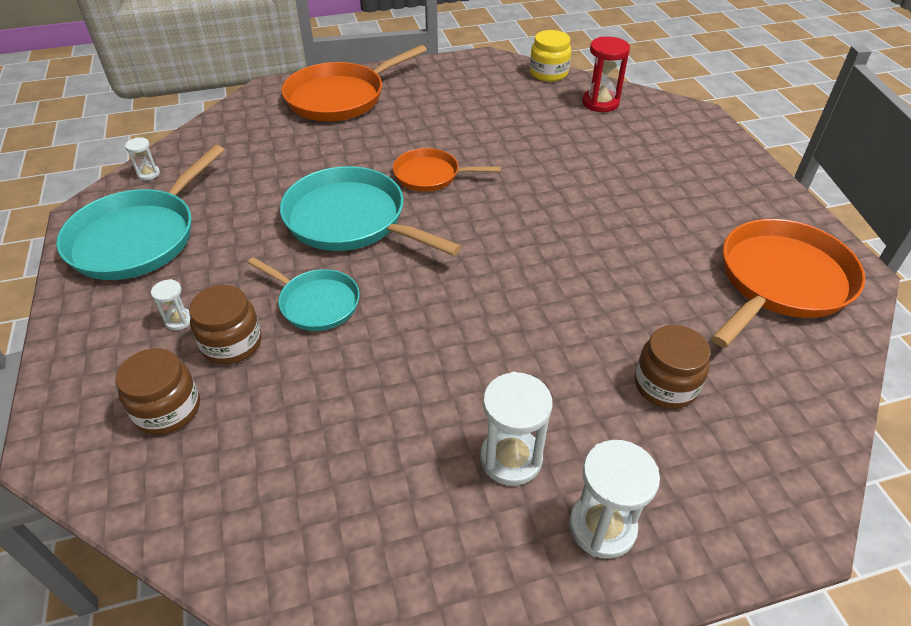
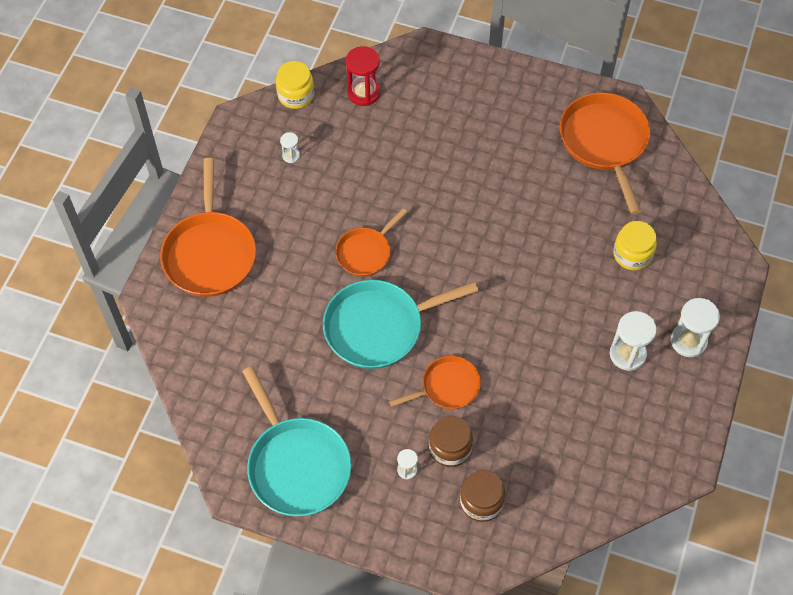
camera: 55 degrees left, 15 degrees up
(148, 174) = (215, 432): white hourglass -> white hourglass (291, 156)
(316, 303) = (447, 387): turquoise pan -> orange pan
(665, 385) = (632, 254): brown jar -> yellow jar

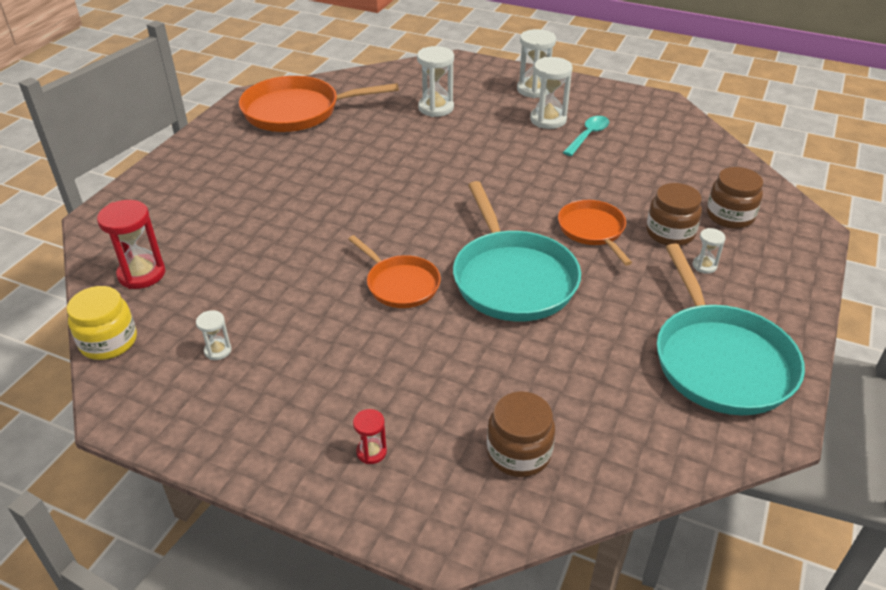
camera: 85 degrees left, 20 degrees down
(210, 254) = (371, 452): orange pan -> red hourglass
(210, 334) = (519, 453): none -> brown jar
(297, 465) = (720, 361): turquoise pan -> turquoise pan turned 105 degrees clockwise
(602, 390) = (588, 136): none -> turquoise spoon
(632, 254) = (436, 108): yellow jar -> white hourglass

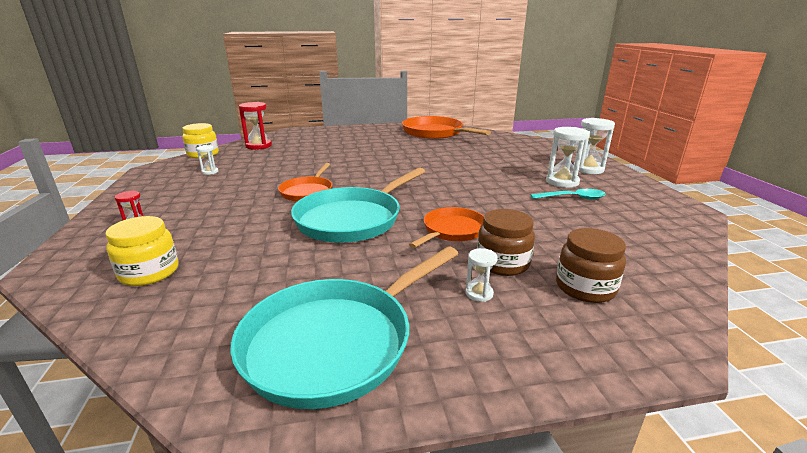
camera: 55 degrees right, 15 degrees down
(436, 108) = (503, 154): white hourglass -> none
(519, 453) = (149, 272): brown jar -> yellow jar

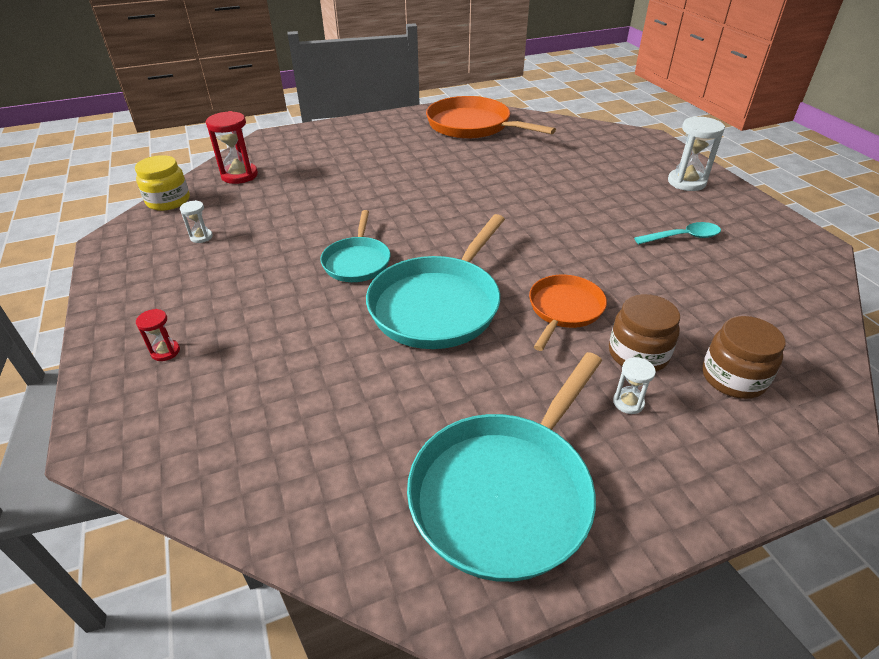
camera: 10 degrees left, 15 degrees up
(149, 272) = (235, 426): yellow jar -> none
(307, 192) = (357, 262): orange pan -> turquoise pan
(562, 182) = (663, 209): white hourglass -> none

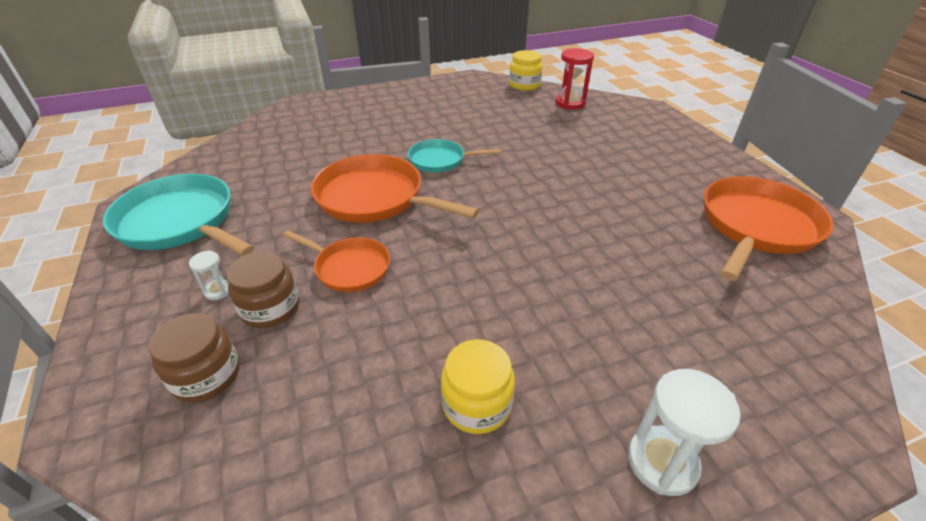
camera: 90 degrees right, 0 degrees up
(165, 351) = (356, 108): red hourglass -> none
(201, 237) = (476, 101): white hourglass -> none
(438, 305) = (374, 198): turquoise pan -> orange pan
(683, 237) = (477, 404): turquoise spoon -> yellow jar

